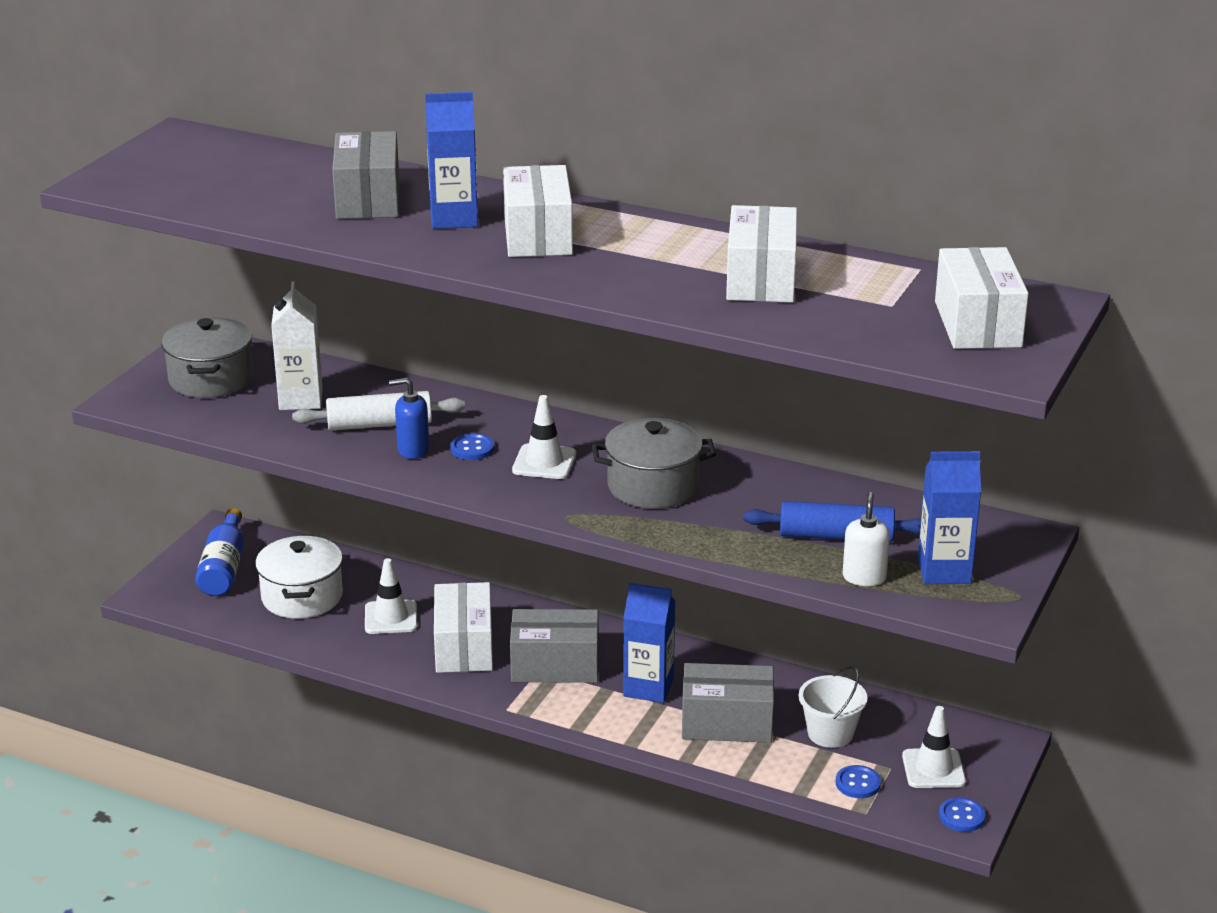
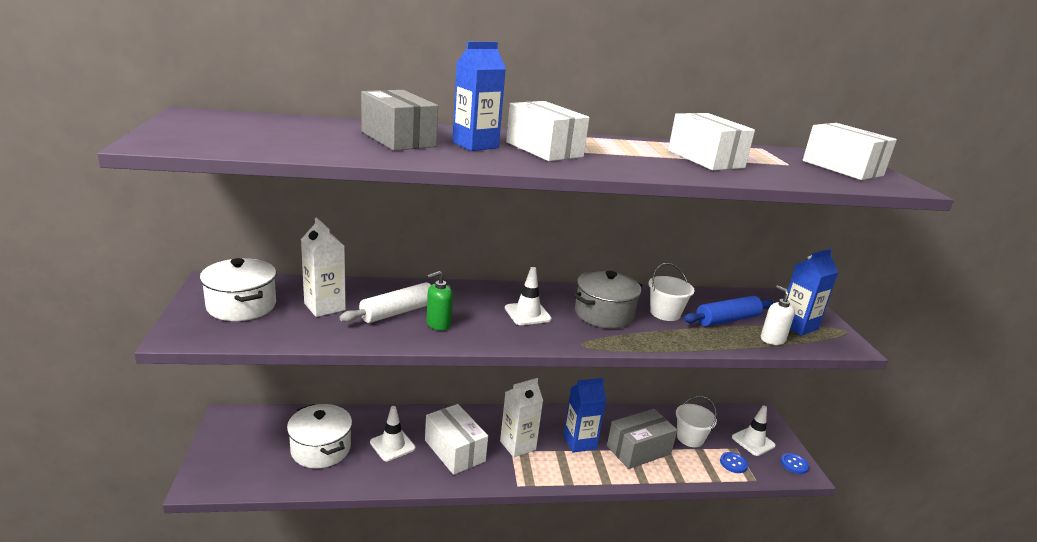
camera: 35 degrees left, 5 degrees down
(211, 379) = (241, 306): grey pot -> white pot
(224, 568) = (247, 444): blue bottle -> none
(413, 450) = (438, 324): blue soap dispenser -> green soap dispenser
(472, 449) = (475, 315): blue button -> none
(555, 665) = (517, 445): grey box -> white carton
(749, 505) = (665, 313): none -> white bucket

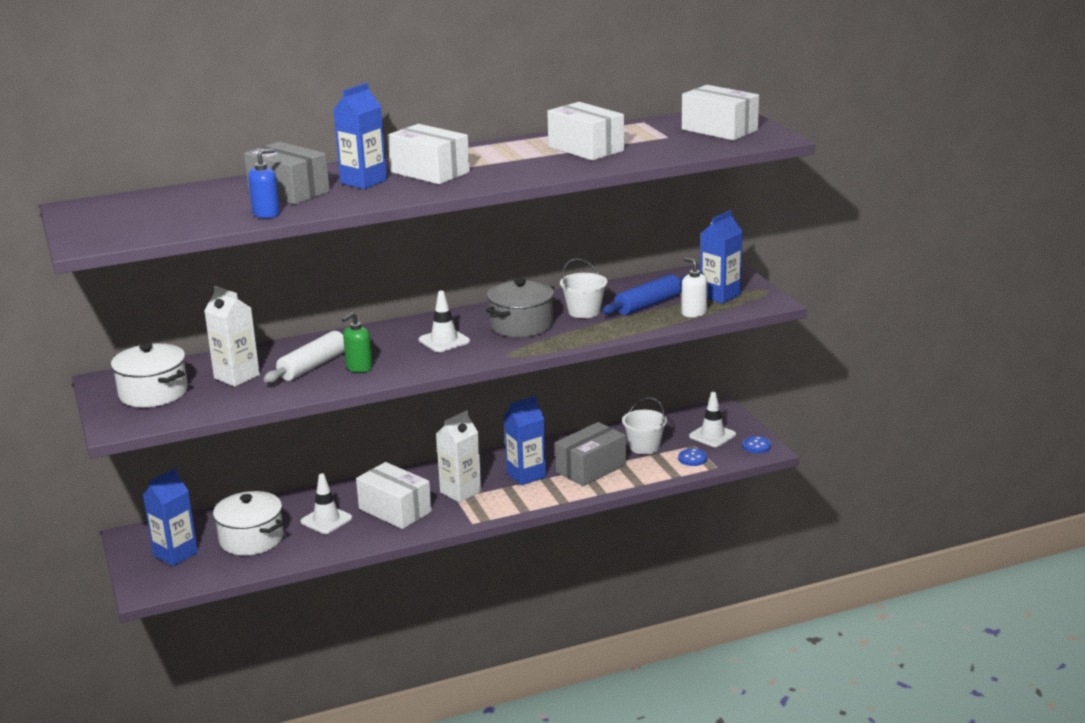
camera: 10 degrees left, 0 degrees up
(250, 448) = (175, 554): none -> blue carton
(358, 153) = (266, 214): none -> blue soap dispenser

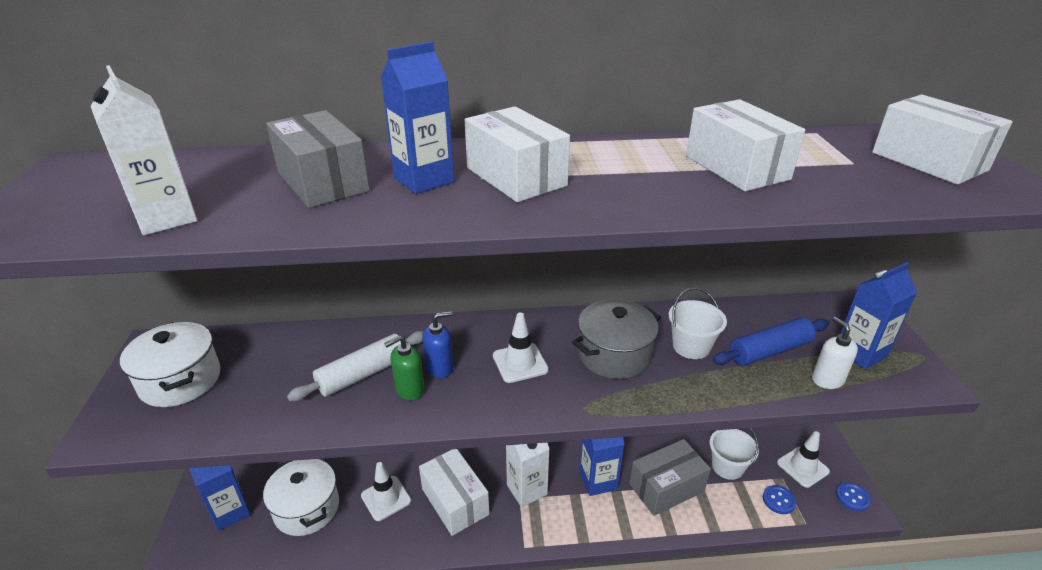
camera: 15 degrees right, 10 degrees up
(236, 377) = (277, 373): white carton -> white carton (166, 218)
(266, 214) = (258, 220): blue soap dispenser -> blue soap dispenser (440, 368)

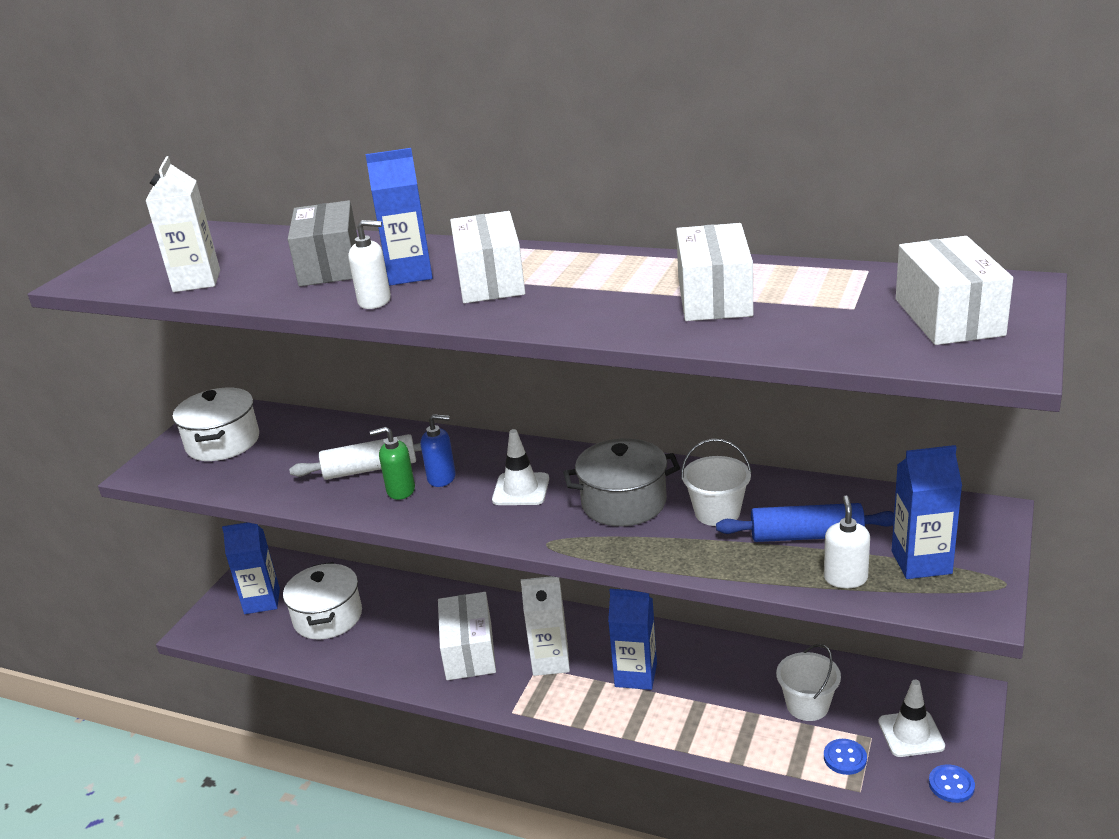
camera: 30 degrees right, 5 degrees down
(386, 498) = (404, 629): white traffic cone -> none
(417, 213) = (375, 301): none -> white soap dispenser
(666, 487) = (712, 704): grey box -> none

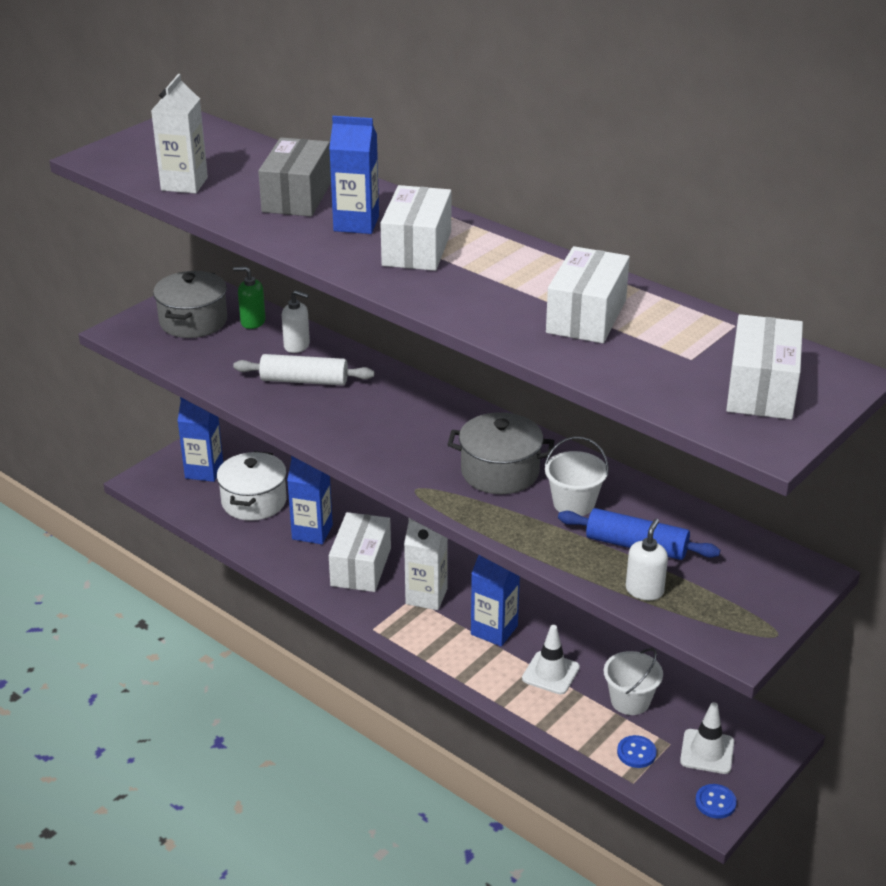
camera: 15 degrees right, 5 degrees up
(223, 442) = (193, 321): white pot -> grey pot
(375, 301) = (313, 244): white soap dispenser -> white soap dispenser (297, 346)
(400, 490) = (320, 408): green soap dispenser -> green soap dispenser (252, 322)
(442, 478) = (359, 406): blue soap dispenser -> none
(521, 489) = (420, 435): white traffic cone -> white traffic cone (550, 673)
(921, 562) = (718, 596): blue carton -> blue carton (312, 532)

